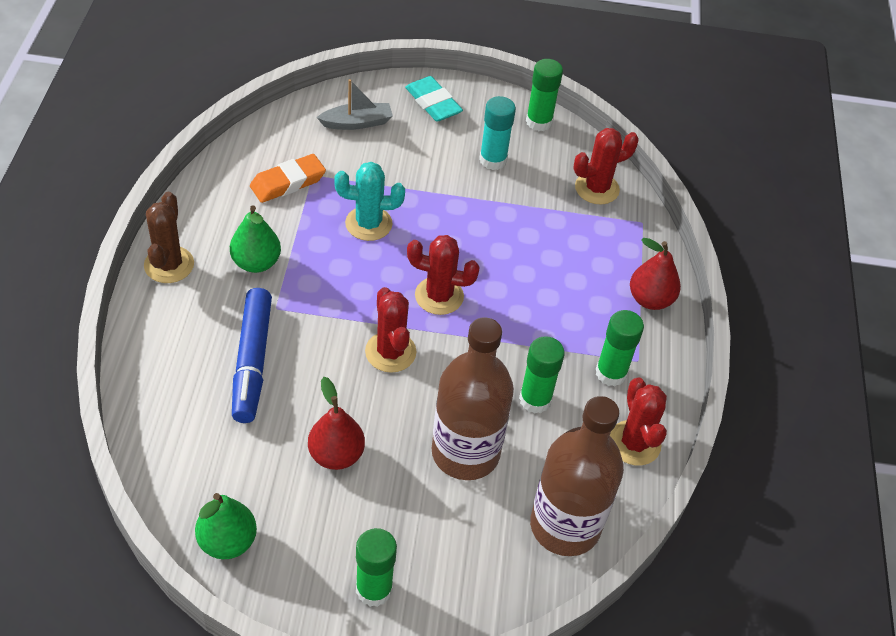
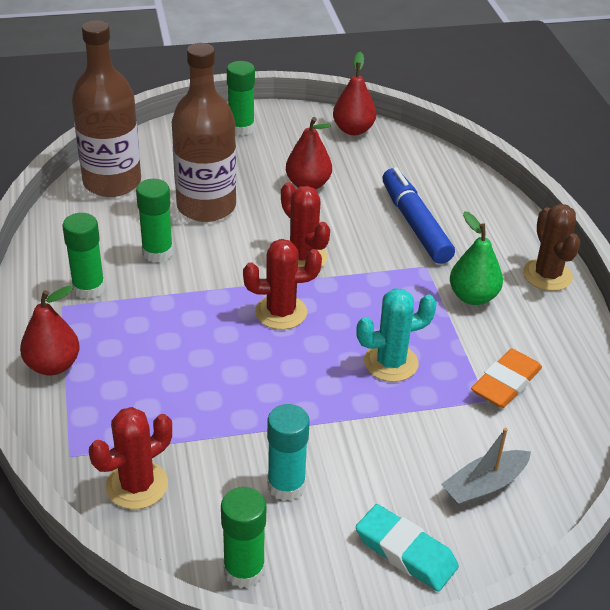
camera: 165 degrees right, 10 degrees down
(227, 542) = (353, 130): green pear -> red pear
(634, 443) = (60, 242): red cactus -> none

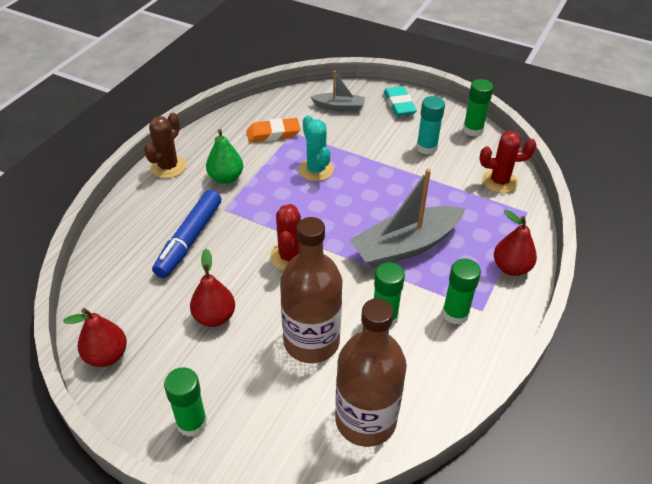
camera: 140 degrees left, 5 degrees up
(194, 327) = (405, 246): none -> grey boat
(281, 312) = (344, 227): red cactus -> none
(390, 363) = (316, 170): turquoise cactus -> turquoise cactus turned 45 degrees clockwise

